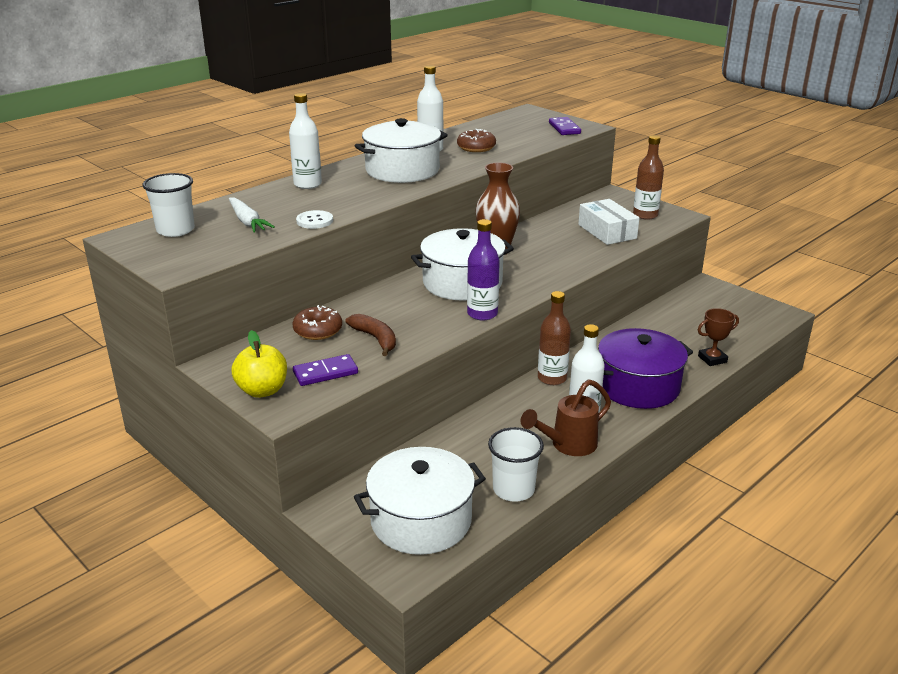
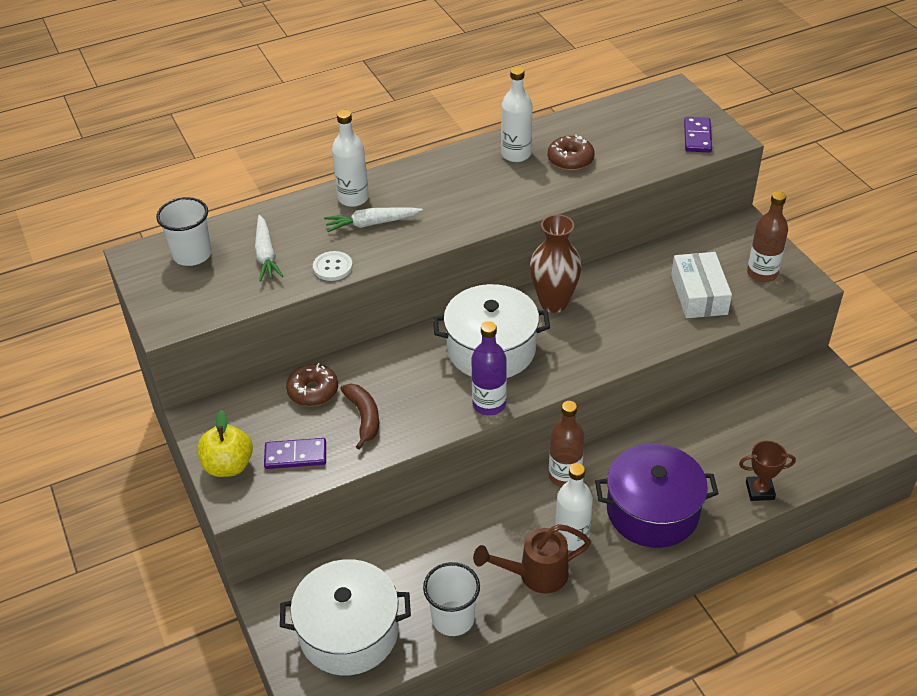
camera: 20 degrees right, 15 degrees up
(333, 195) = (372, 224): none -> white carrot
(402, 170) = (465, 190): white pot -> none

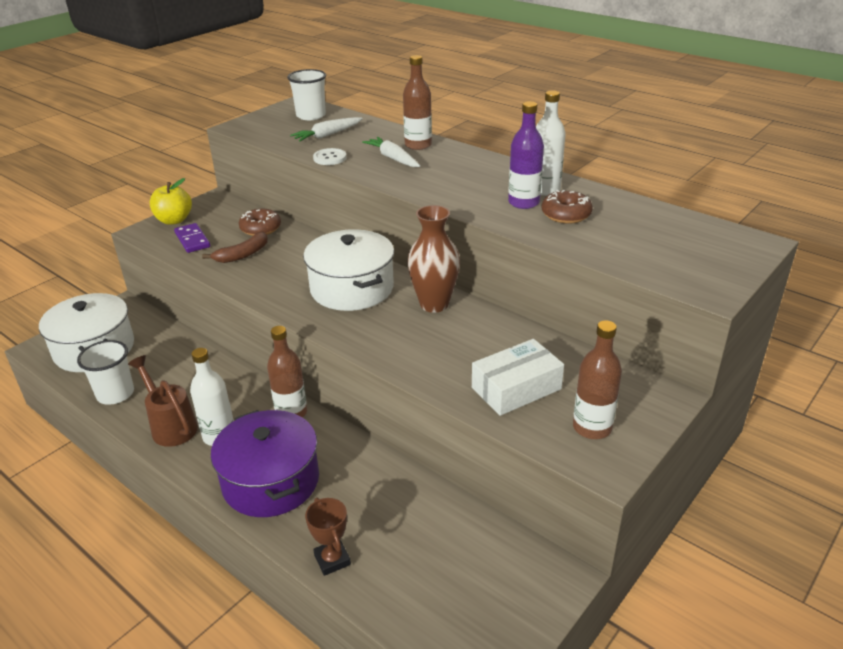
camera: 65 degrees right, 10 degrees down
(353, 198) = (418, 145): white bottle -> brown bottle
(489, 404) = (284, 304): purple bottle -> purple bottle (523, 203)
(697, 137) = (689, 273): purple domino -> none

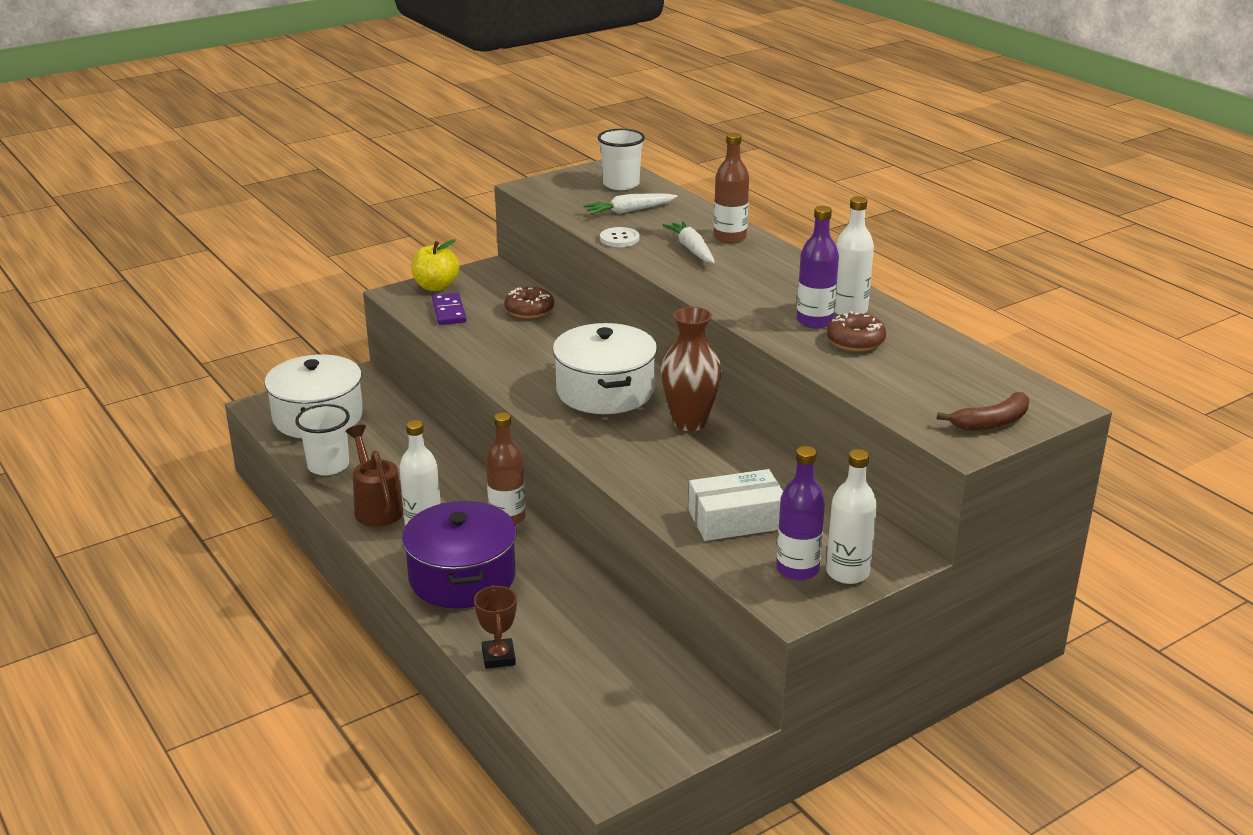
camera: 15 degrees right, 5 degrees down
(242, 254) = (498, 336): brown banana -> brown banana (991, 422)
(592, 428) = (797, 569): brown bottle -> purple bottle
(634, 422) = (847, 573): none -> white bottle

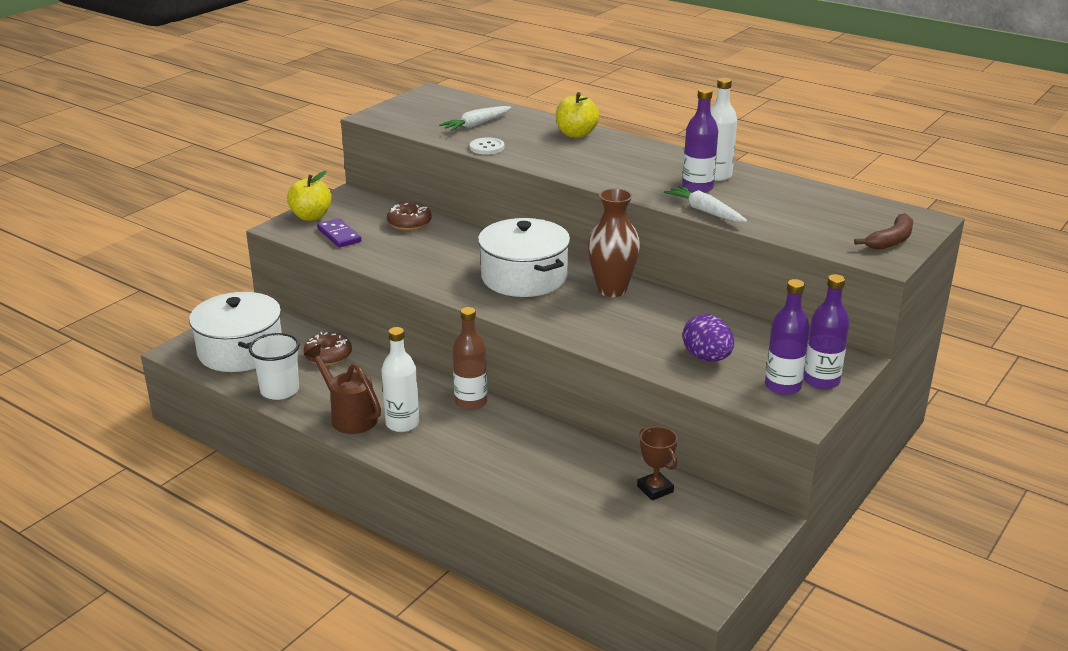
camera: 20 degrees left, 0 degrees up
(462, 577) = (466, 459): purple pot -> none
(498, 657) = (544, 517): brown trophy -> brown trophy (655, 489)
(621, 184) = (451, 105): white cup -> none
(692, 249) = (553, 147): white carrot -> white carrot (705, 211)
(729, 238) = (576, 134): brown bottle -> yellow apple
(736, 519) = (707, 358): white box -> purple egg
(847, 573) = (821, 381): white bottle -> purple bottle
(855, 341) = (741, 198): brown donut -> brown donut (328, 356)

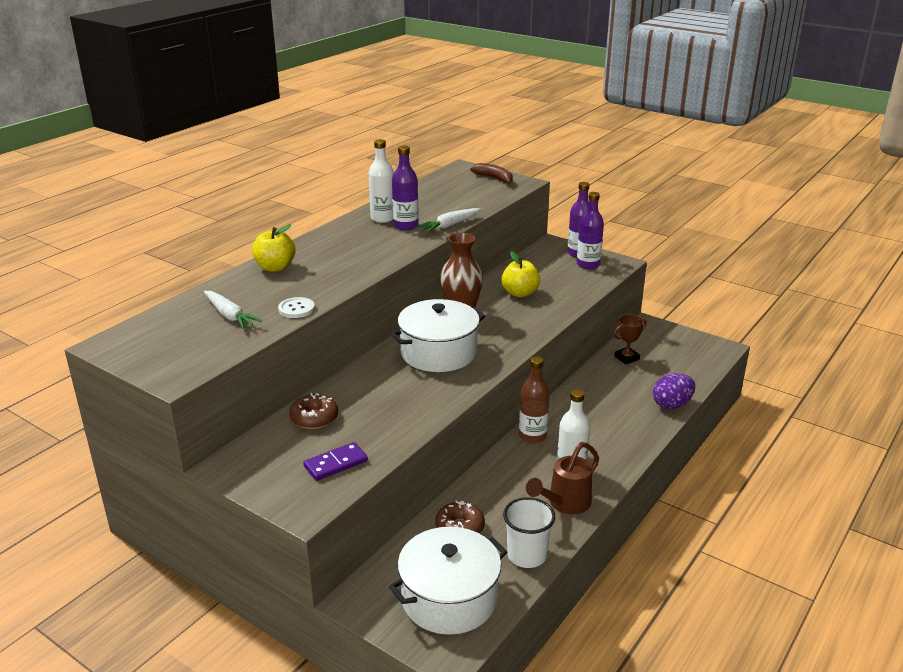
camera: 90 degrees left, 0 degrees up
(311, 216) = (279, 490): yellow apple -> yellow apple (520, 293)
(707, 358) = (558, 285): purple egg -> purple egg (672, 405)

